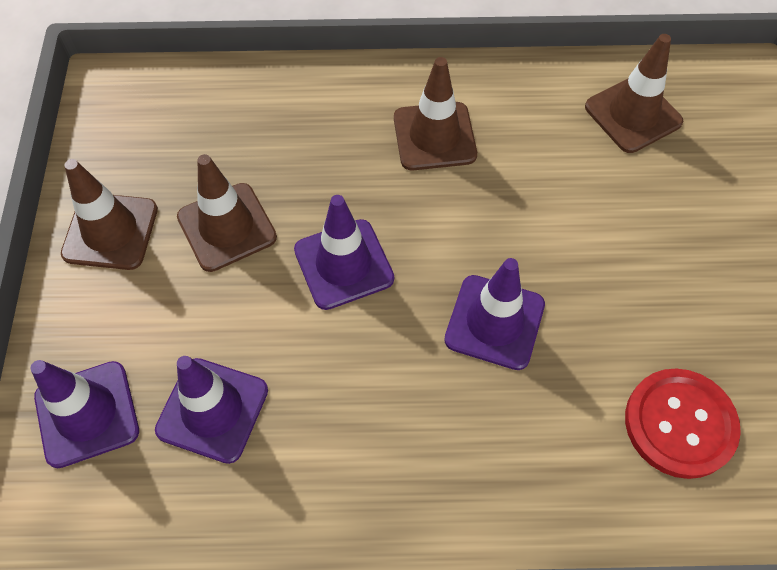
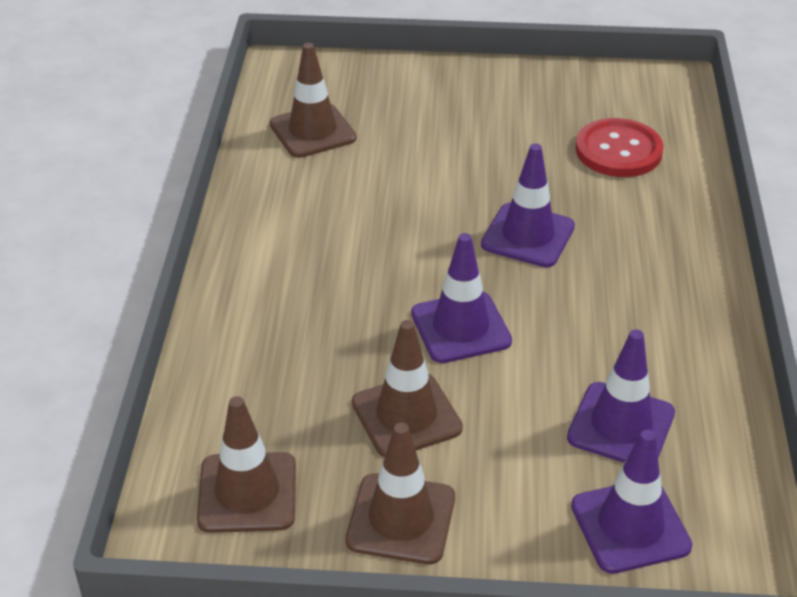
camera: 85 degrees left, 20 degrees down
(434, 136) = (313, 255): brown traffic cone -> brown traffic cone (247, 493)

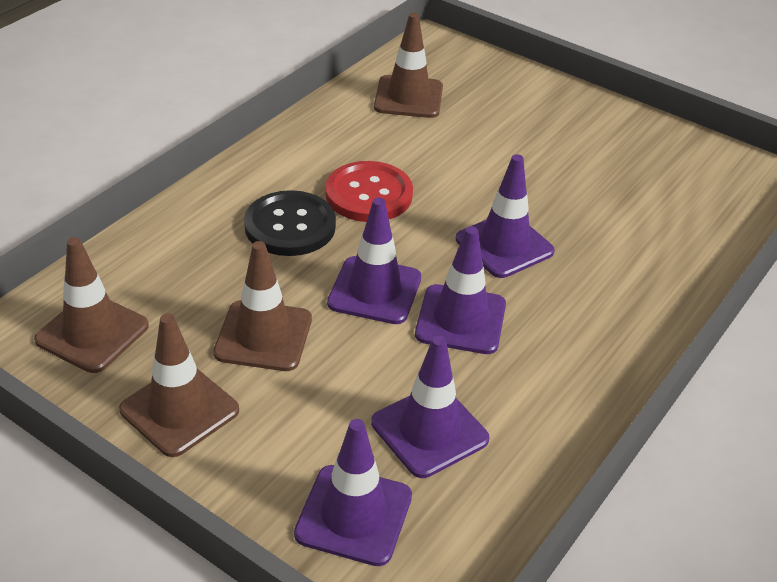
camera: 30 degrees right, 0 degrees up
(327, 303) = (290, 226): none -> black button
(555, 318) = (460, 320): none -> purple traffic cone
(618, 151) = (656, 212): red button -> red button (369, 194)

